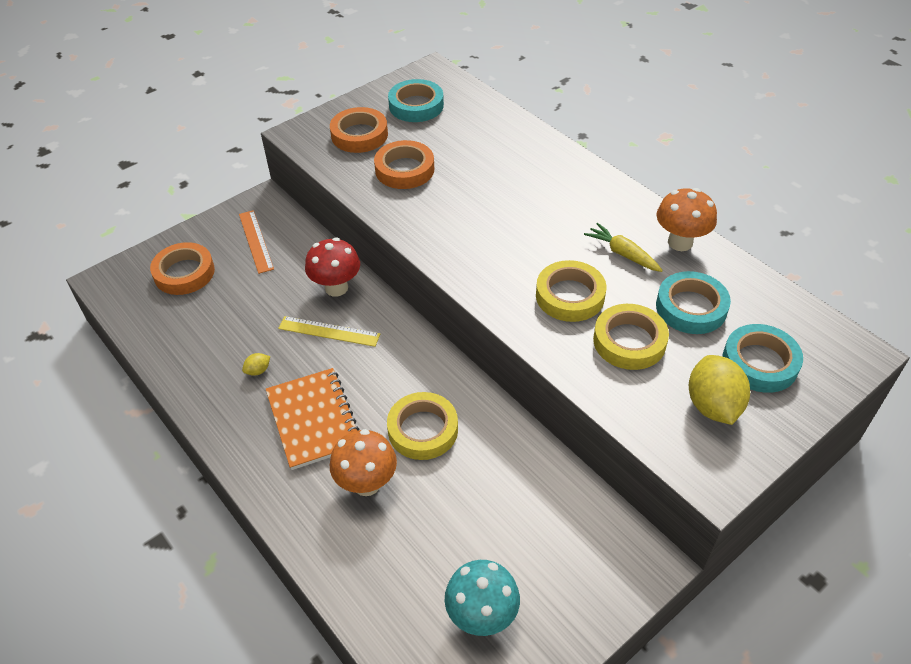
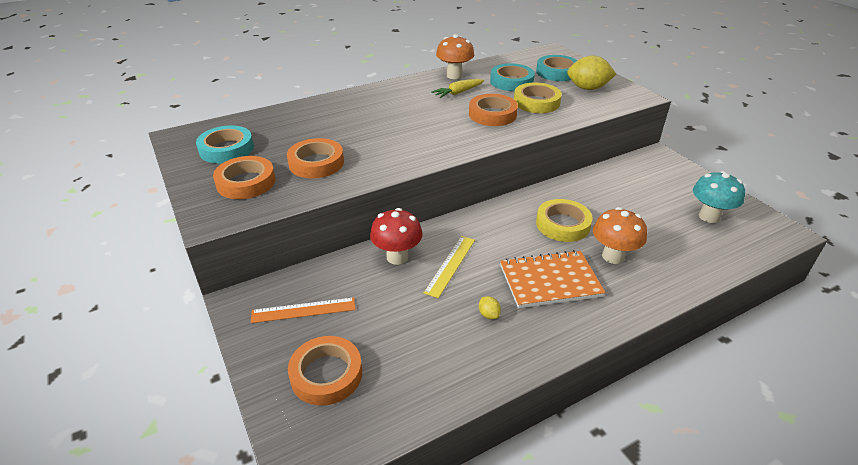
camera: 80 degrees left, 10 degrees down
(570, 296) = (492, 114): yellow tape -> orange tape

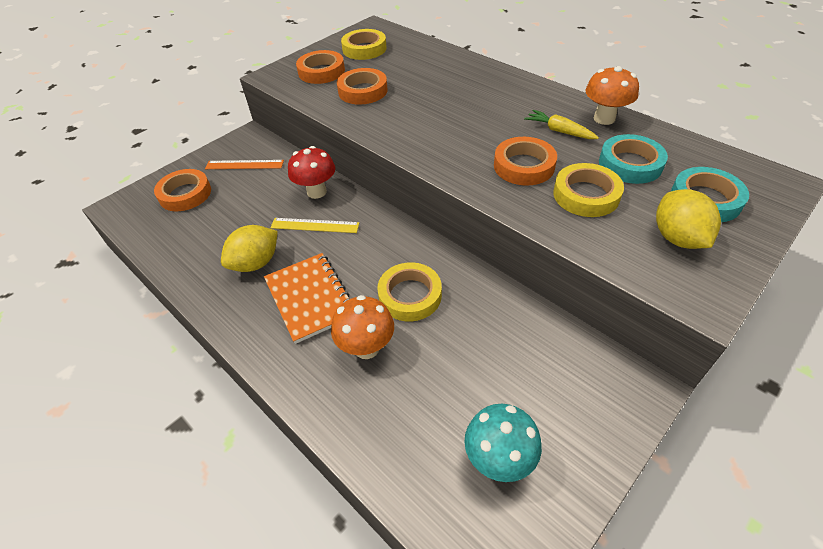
camera: 75 degrees right, 10 degrees up
(226, 149) = (364, 49): turquoise tape -> yellow tape
(303, 310) = (244, 165): orange ruler -> orange ruler turned 60 degrees counterclockwise
(488, 314) = (256, 263): yellow lemon -> yellow lemon, size x2.29

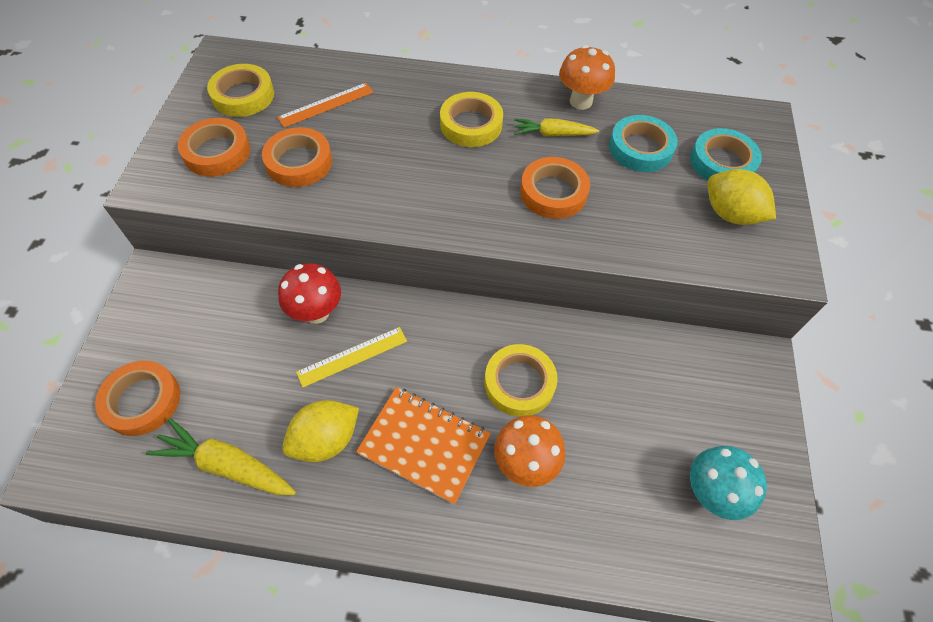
camera: 40 degrees left, 10 degrees up
(193, 247) = (226, 465): none -> yellow carrot
(244, 165) = (187, 319): orange ruler -> orange ruler (326, 105)
(256, 263) = (326, 440): yellow lemon -> yellow lemon turned 45 degrees clockwise
(586, 195) = (631, 202): yellow tape -> yellow tape (471, 124)

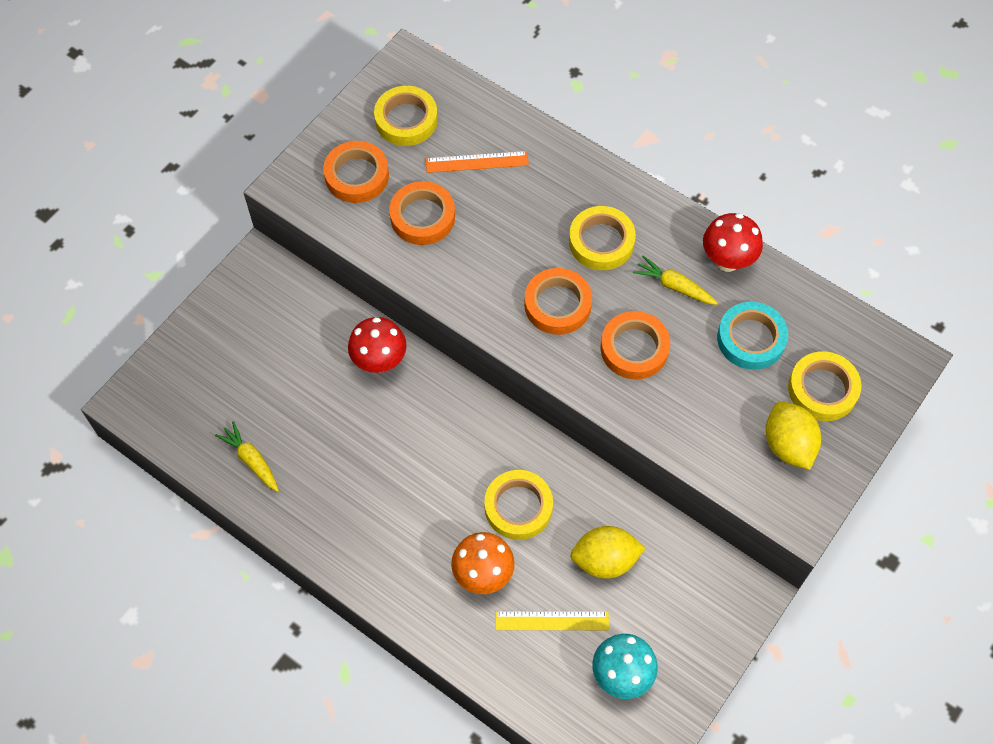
camera: 30 degrees right, 5 degrees up
(142, 400) = (209, 375): orange tape -> orange tape (557, 305)
(226, 465) = (251, 460): yellow carrot -> yellow carrot, size x0.67
(326, 440) = (335, 477): yellow lemon -> yellow lemon (605, 560)
(352, 356) = (390, 416): yellow ruler -> yellow ruler (551, 621)
(424, 444) = (410, 519): orange notebook -> none
(581, 101) = (727, 260): orange mushroom -> red mushroom
(722, 162) = (822, 389): turquoise tape -> yellow tape

